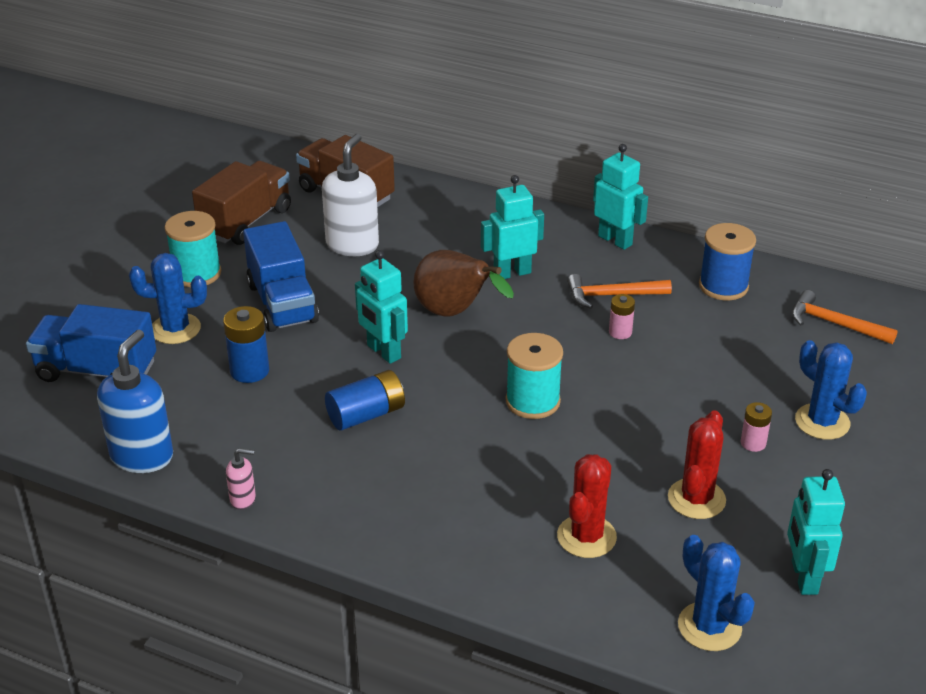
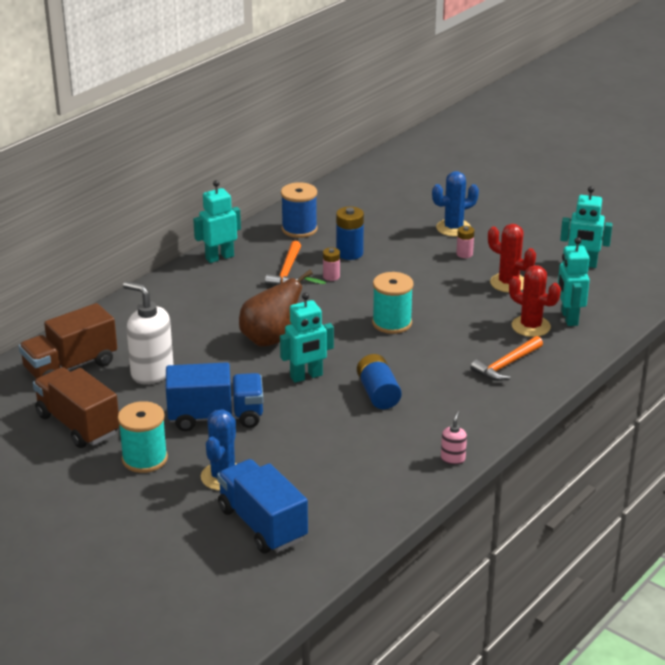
camera: 75 degrees left, 5 degrees down
(96, 371) = (262, 524): blue truck -> blue truck turned 120 degrees clockwise
(142, 456) = (386, 505): blue soap dispenser -> none
(249, 371) = (300, 442): blue battery -> blue battery (349, 253)
(512, 273) = (236, 306): turquoise robot -> turquoise robot (569, 318)
(709, 627) = (614, 301): blue cactus -> none
(835, 324) = (360, 201): orange hammer -> orange hammer (506, 365)

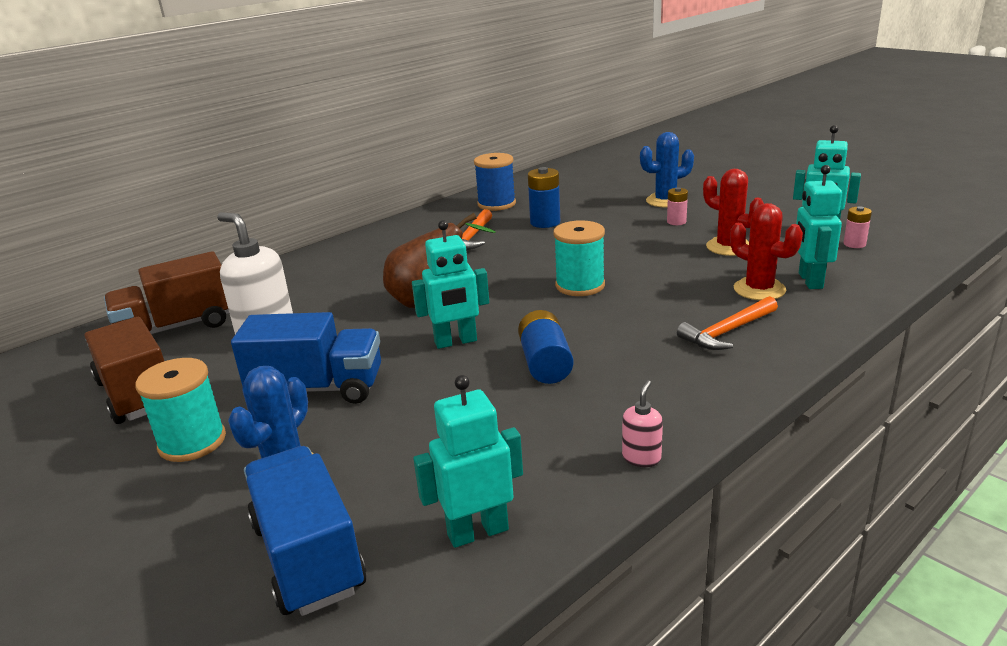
camera: 10 degrees right, 5 degrees down
(219, 257) = (402, 227): turquoise robot -> turquoise robot (477, 532)
(331, 276) = (519, 242): pink battery -> pink battery (854, 244)

